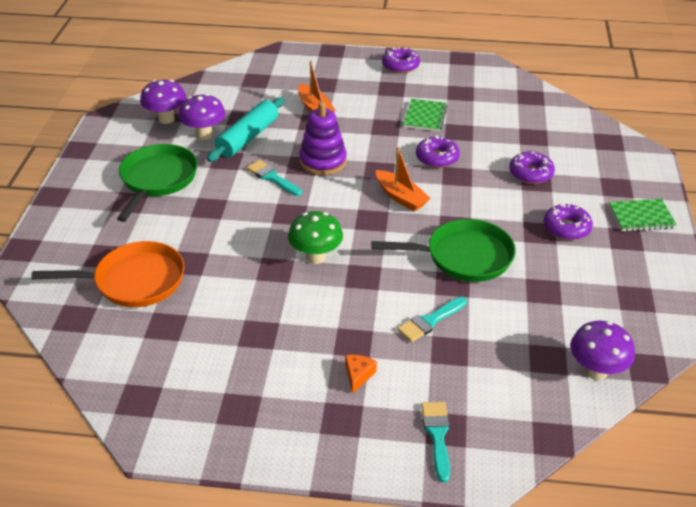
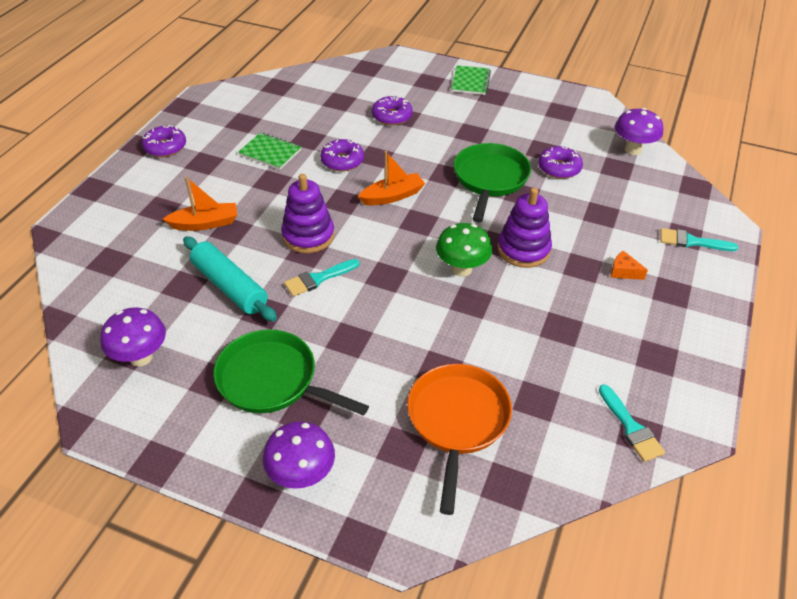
camera: 75 degrees left, 5 degrees up
(204, 135) = (200, 324): purple mushroom -> purple mushroom (302, 475)
(361, 295) = (523, 250): none -> purple stacking toy
(430, 321) = (565, 217): turquoise brush -> turquoise brush (631, 427)
(566, 228) = (471, 118): purple donut -> purple donut (559, 168)

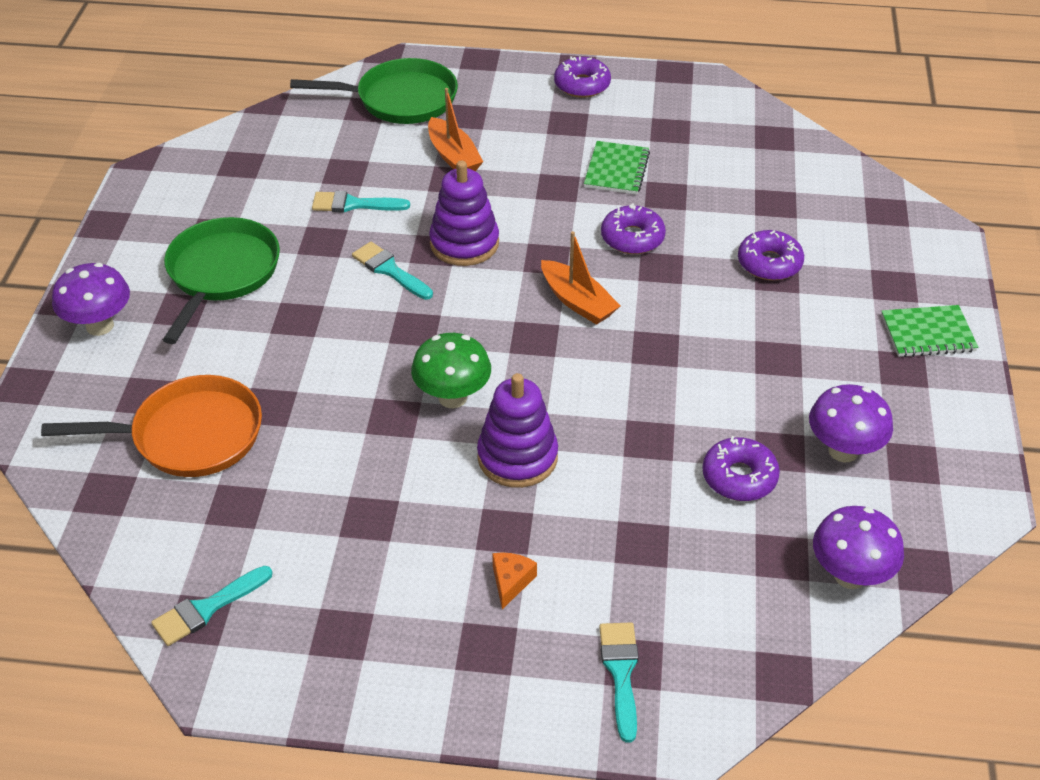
camera: 75 degrees right, 0 degrees up
(141, 357) = (233, 174): purple mushroom -> purple mushroom (843, 451)
(229, 287) = (353, 204): turquoise rolling pin -> turquoise brush
(489, 179) = (666, 397): green pan -> green pan (400, 99)

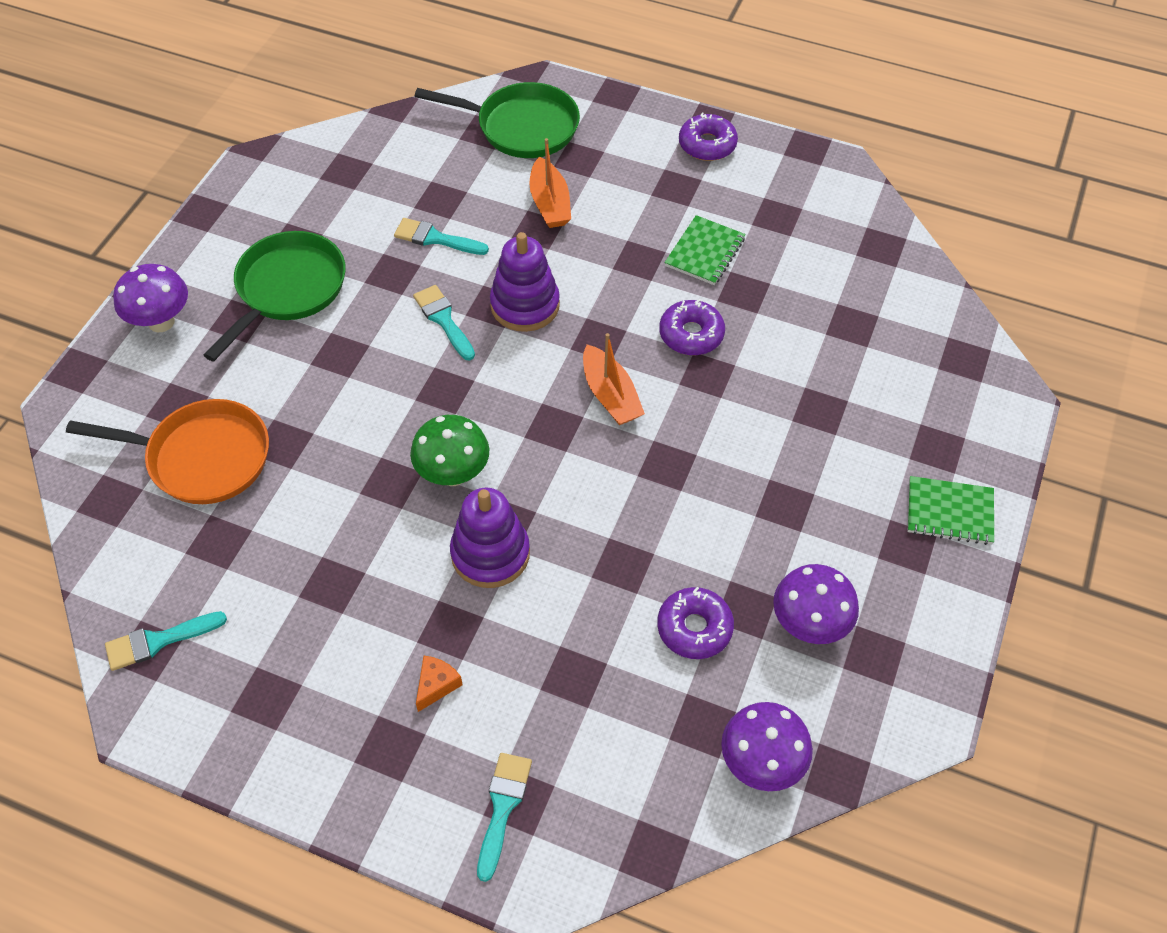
camera: 15 degrees right, 10 degrees up
(769, 263) = (818, 394): purple donut -> none

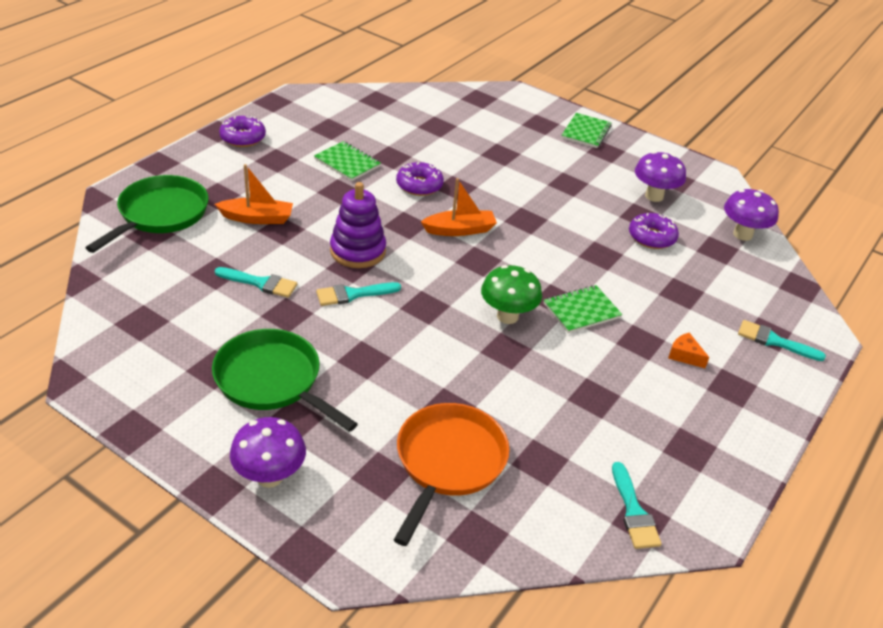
camera: 80 degrees left, 15 degrees down
(435, 238) = (260, 283): turquoise brush -> turquoise brush turned 105 degrees counterclockwise
(490, 554) = (581, 311): purple stacking toy -> green notebook

